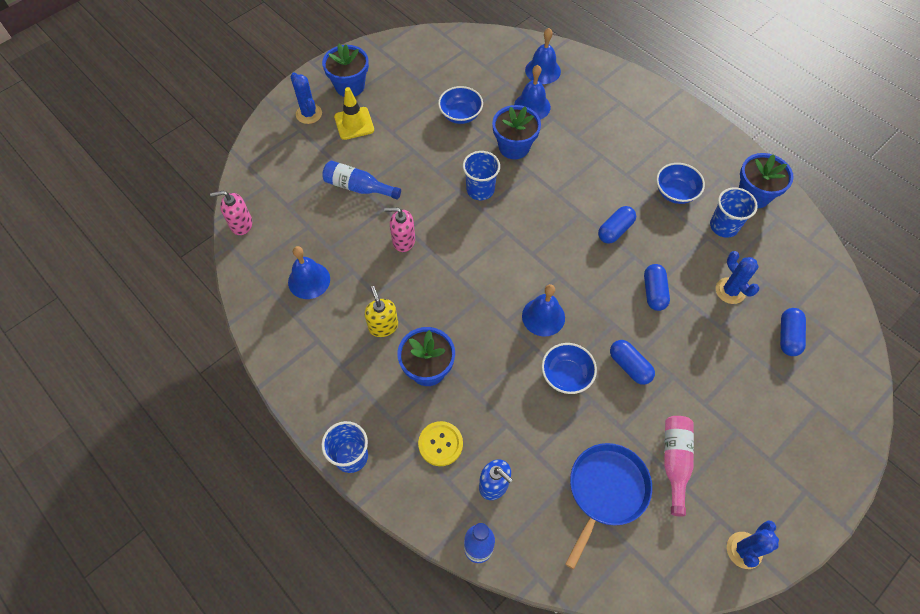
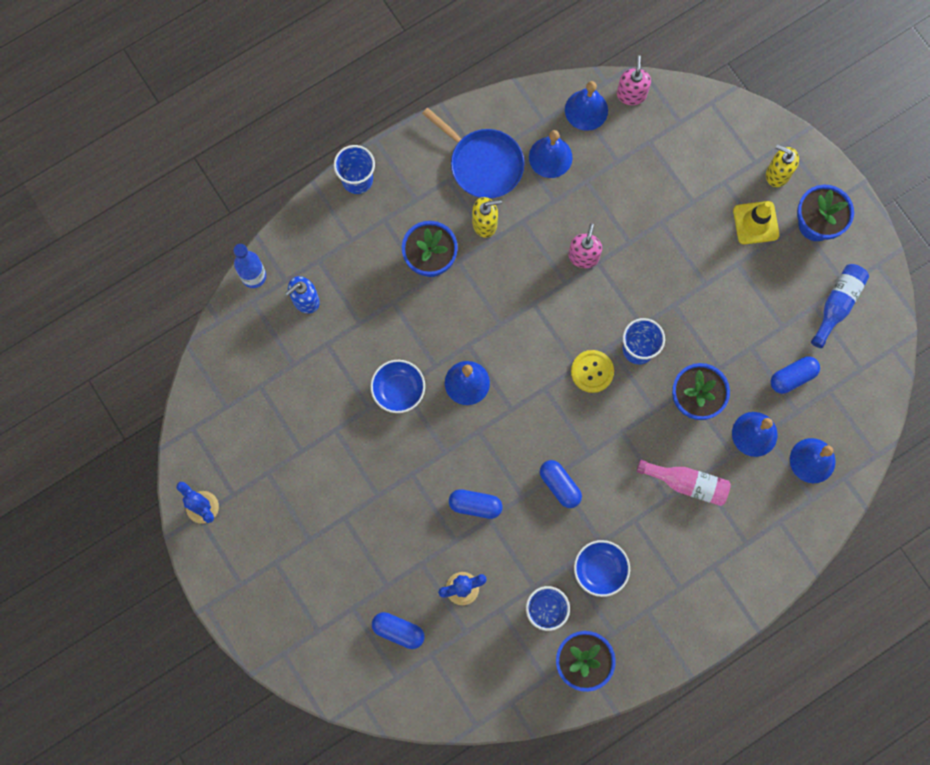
camera: 100 degrees right, 15 degrees up
(258, 258) = (586, 110): none -> blue bell
(309, 114) = (777, 174): blue cactus -> yellow soap dispenser
(358, 187) = (662, 218): blue bottle -> blue bottle (837, 305)
(440, 444) = (353, 259): yellow button -> yellow button (592, 371)
(460, 115) = (752, 346): blue bowl -> none
(606, 490) = (279, 399): blue pan -> blue pan (483, 164)
(629, 366) = (396, 455): blue capsule -> blue capsule (792, 377)
(674, 462) = (292, 470): pink bottle -> pink bottle (687, 483)

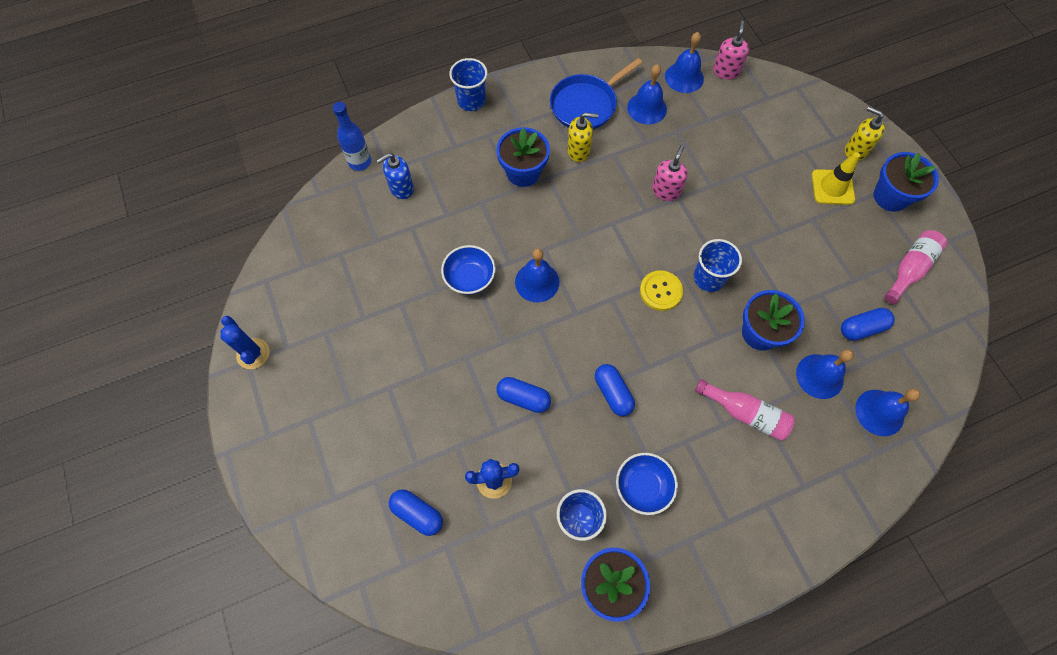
camera: 10 degrees right, 10 degrees down
(483, 164) = (586, 105): blue pan -> blue pan turned 90 degrees clockwise
(837, 305) = (909, 269): blue bottle -> pink bottle

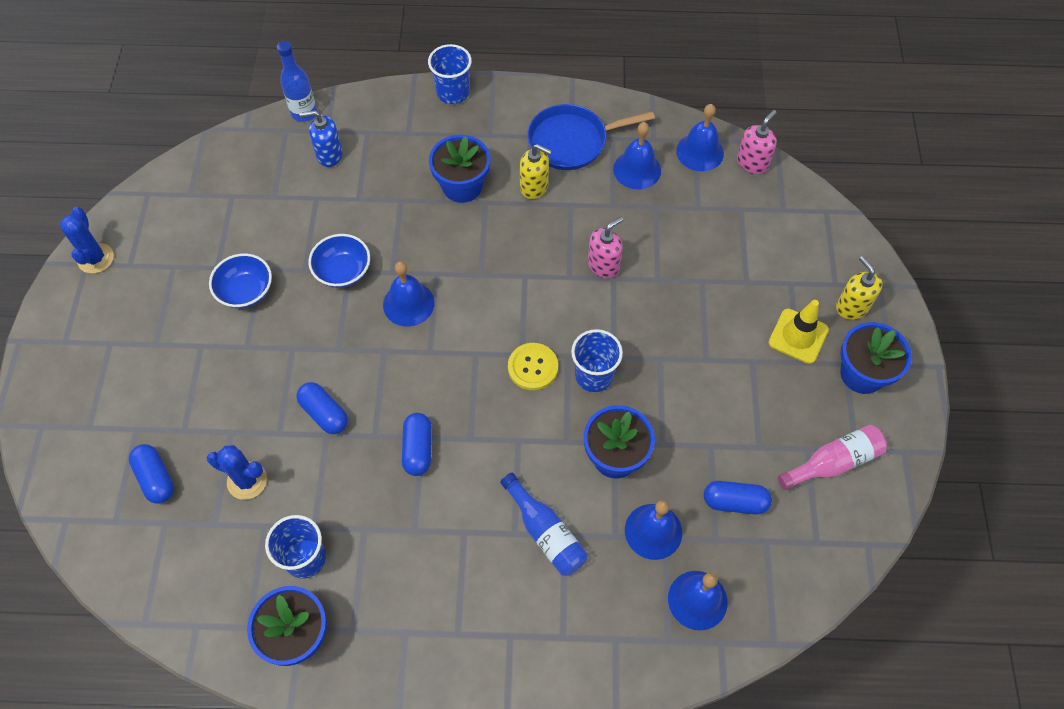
camera: 25 degrees right, 5 degrees down
(643, 487) = (391, 556): blue bowl -> blue bowl (246, 292)
(745, 413) = (545, 532): pink bottle -> blue bottle

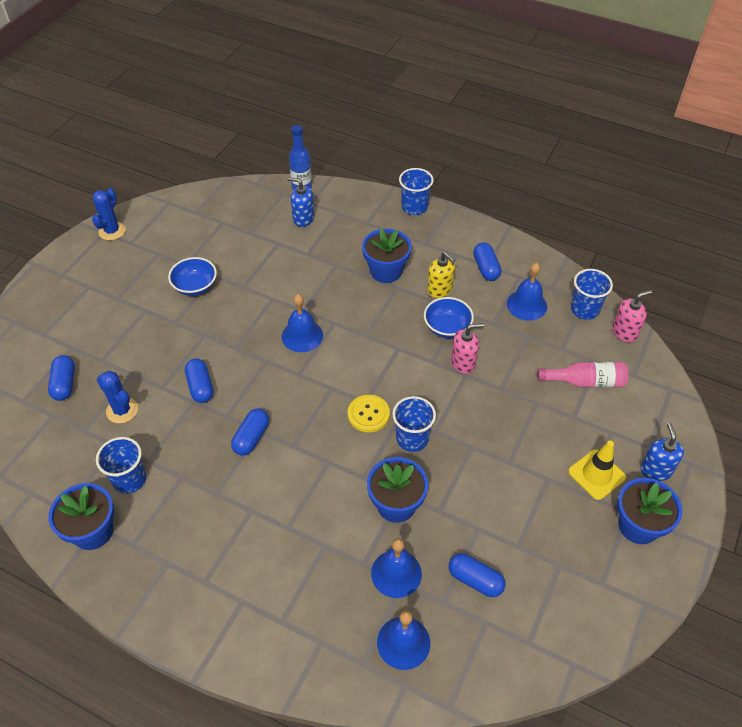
camera: 25 degrees right, 10 degrees down
(343, 272) = (268, 297): blue bowl -> blue bowl (447, 328)
(545, 532) = (311, 537): blue bottle -> none
(571, 141) = (486, 268): blue pan -> blue capsule
(700, 152) = (584, 309): blue bell -> blue cup
(833, 462) = (576, 585): pink bottle -> pink bottle (585, 381)
(852, 307) = (656, 470): yellow soap dispenser -> blue soap dispenser

